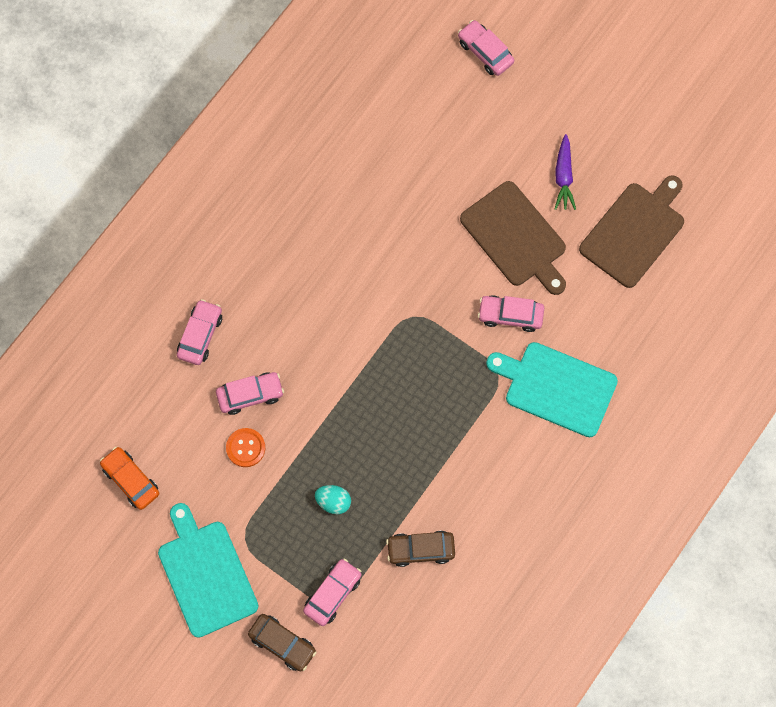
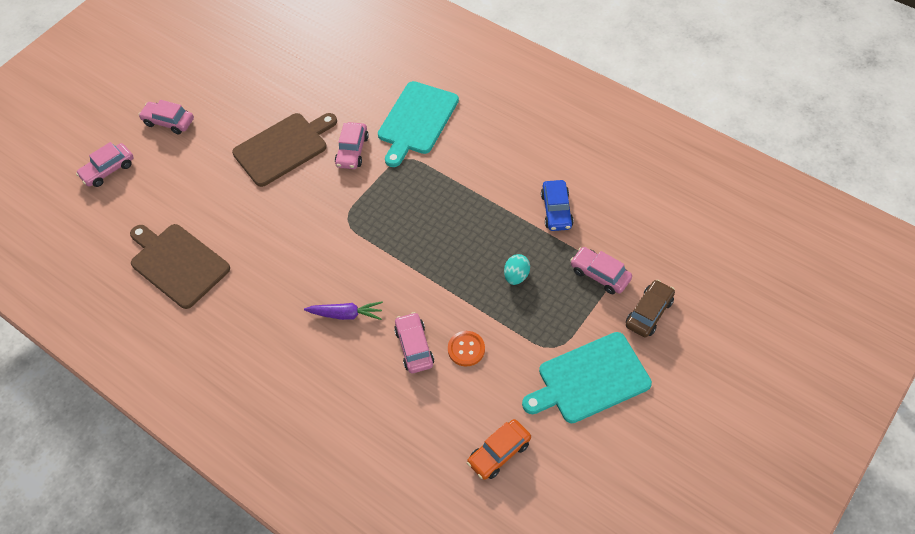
camera: 85 degrees left, 15 degrees down
(200, 335) = (351, 393): pink car -> pink car (169, 122)
(420, 549) = (556, 210): brown car -> blue car
(563, 177) = (234, 116): purple carrot -> purple carrot (346, 314)
(634, 232) = (289, 72): brown cutting board -> brown cutting board (177, 263)

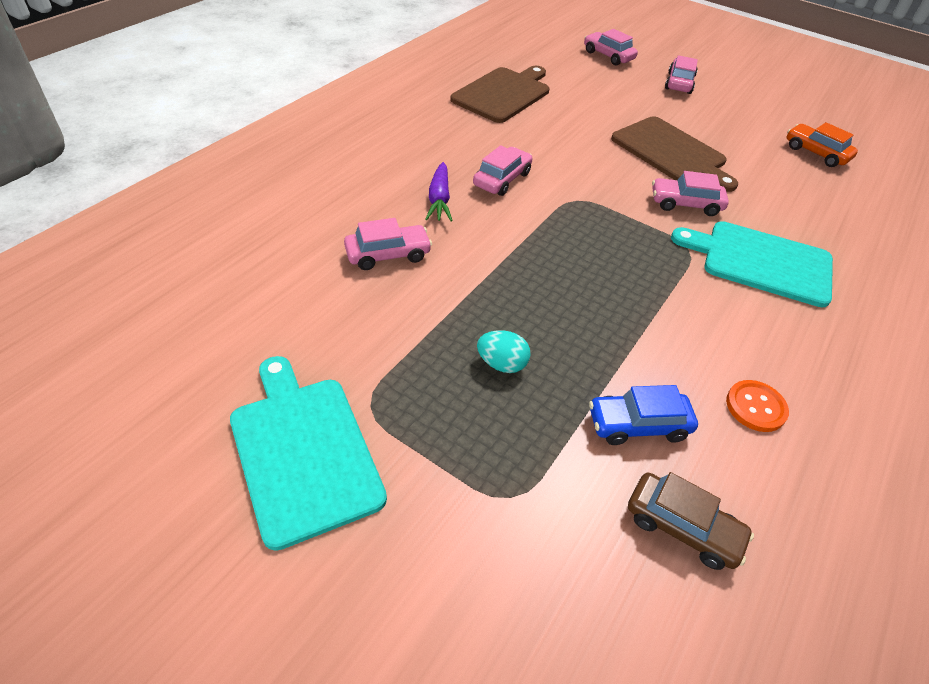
camera: 80 degrees right, 10 degrees down
(466, 349) = (379, 303): orange button -> orange button (755, 407)
(499, 453) = (211, 332): orange car -> orange car (816, 153)
(600, 274) = (510, 483): pink car -> pink car (502, 179)
(649, 313) = (427, 562): brown car -> brown car (682, 527)

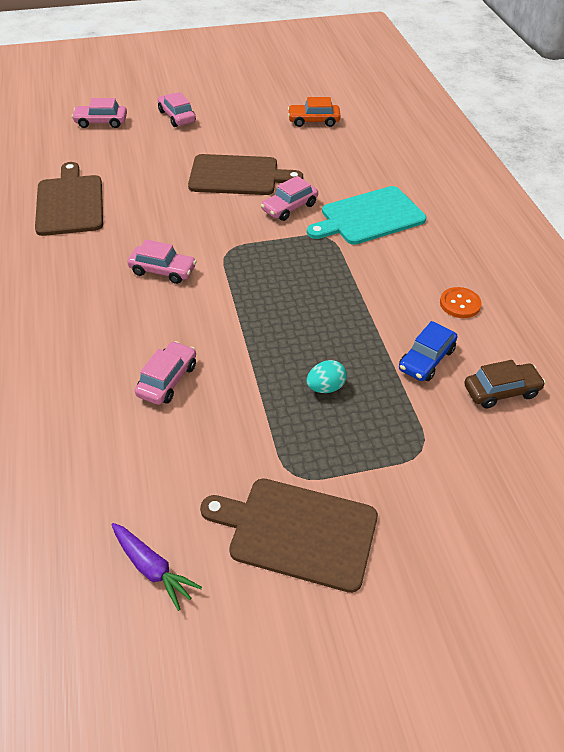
camera: 45 degrees left, 0 degrees up
(304, 451) = (297, 531): turquoise cutting board -> brown cutting board
(439, 199) = (143, 316): purple carrot -> purple carrot (152, 568)
(502, 179) = (163, 270): pink car -> pink car turned 120 degrees clockwise

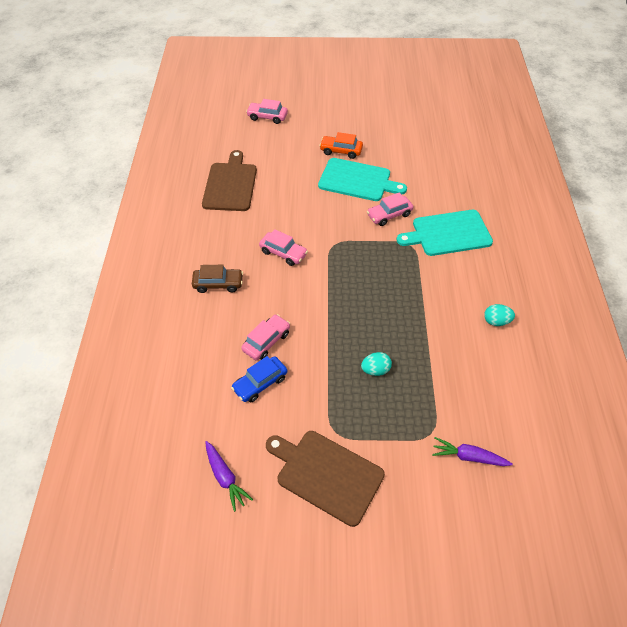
camera: 15 degrees right, 5 degrees up
(177, 116) = (324, 120): pink car -> none
(238, 176) = (357, 180): brown cutting board -> turquoise cutting board
(313, 121) = (429, 139): orange car -> orange car (341, 151)
(426, 359) = (456, 363): blue car -> blue car (260, 383)
(460, 304) = (496, 321): orange button -> turquoise egg
(479, 468) = (468, 457): none -> purple carrot
(501, 391) = (505, 400): brown car -> brown car (218, 284)

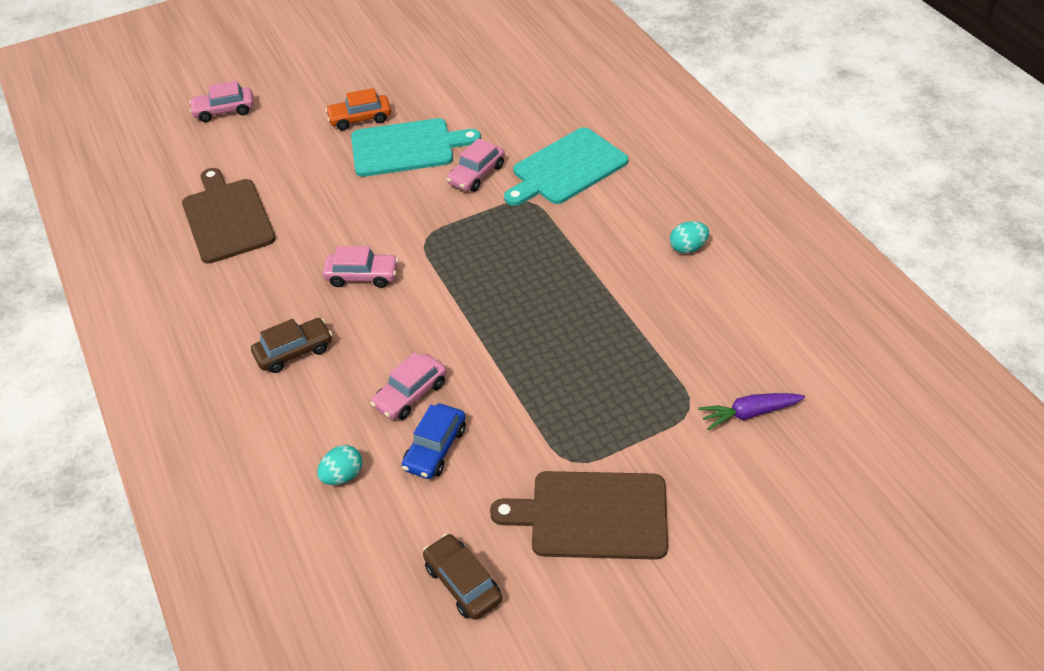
camera: 25 degrees left, 5 degrees down
(225, 478) = (463, 583): purple carrot -> brown car
(266, 341) = (410, 394): pink car -> pink car turned 150 degrees counterclockwise
(375, 370) = (576, 366): turquoise egg -> turquoise egg (343, 475)

